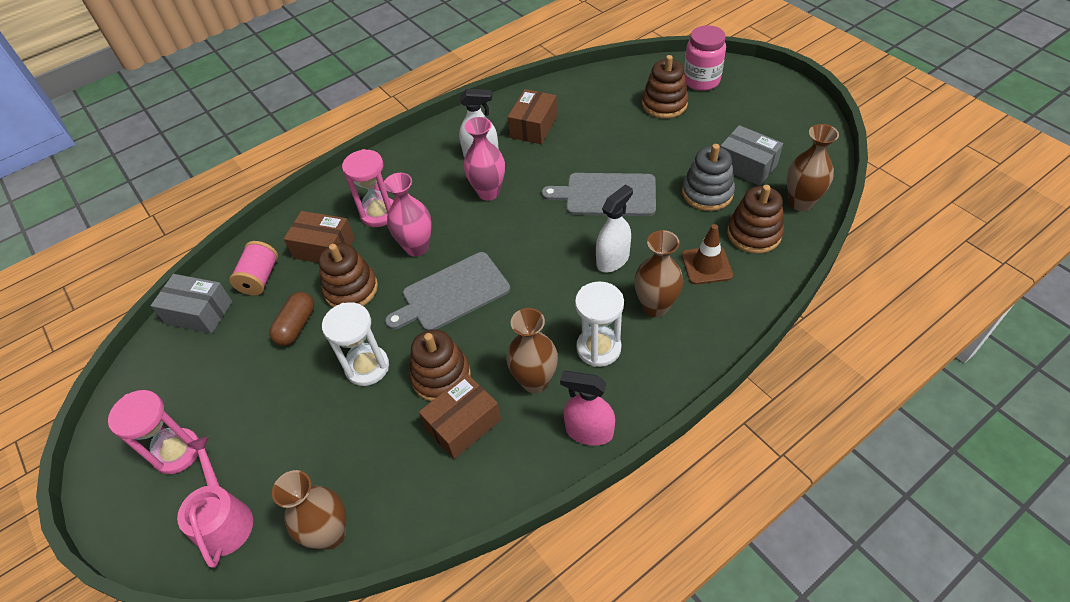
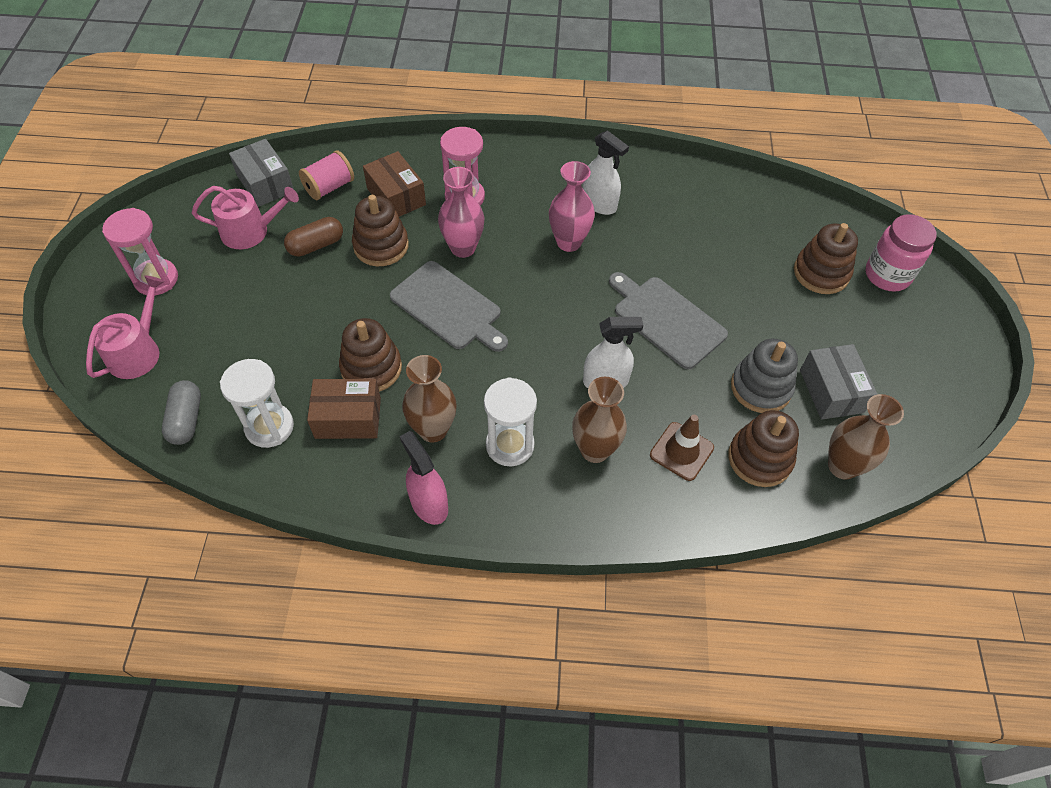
camera: 35 degrees right, 5 degrees up
(226, 355) = (250, 231): none -> pink watering can
(330, 534) = (186, 419): brown vase -> grey capsule
(367, 367) = (330, 317): white hourglass -> white hourglass (269, 427)
(452, 293) = (448, 307): grey cutting board -> grey cutting board turned 150 degrees counterclockwise
(533, 127) = (673, 209): brown box -> none

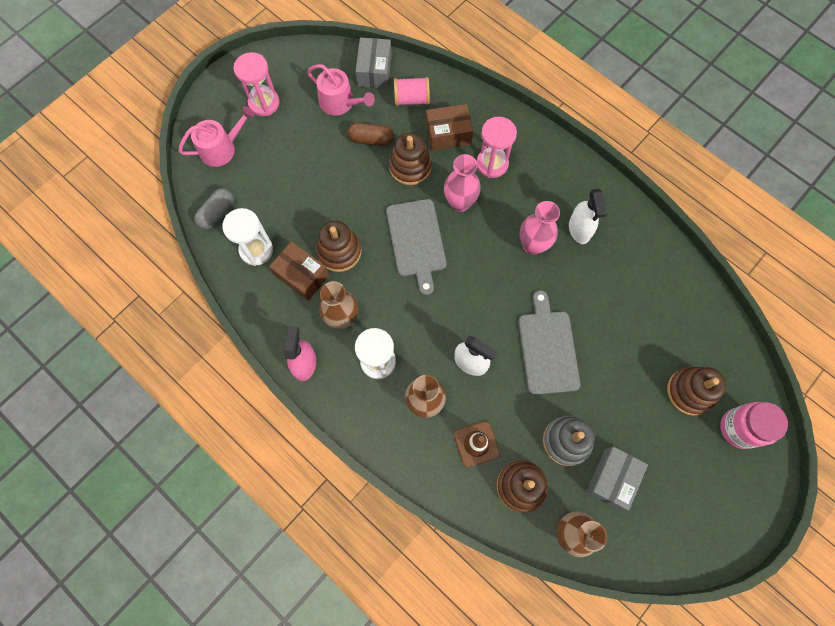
camera: 40 degrees right, 15 degrees up
(396, 196) = (448, 134): brown box -> brown box turned 75 degrees clockwise

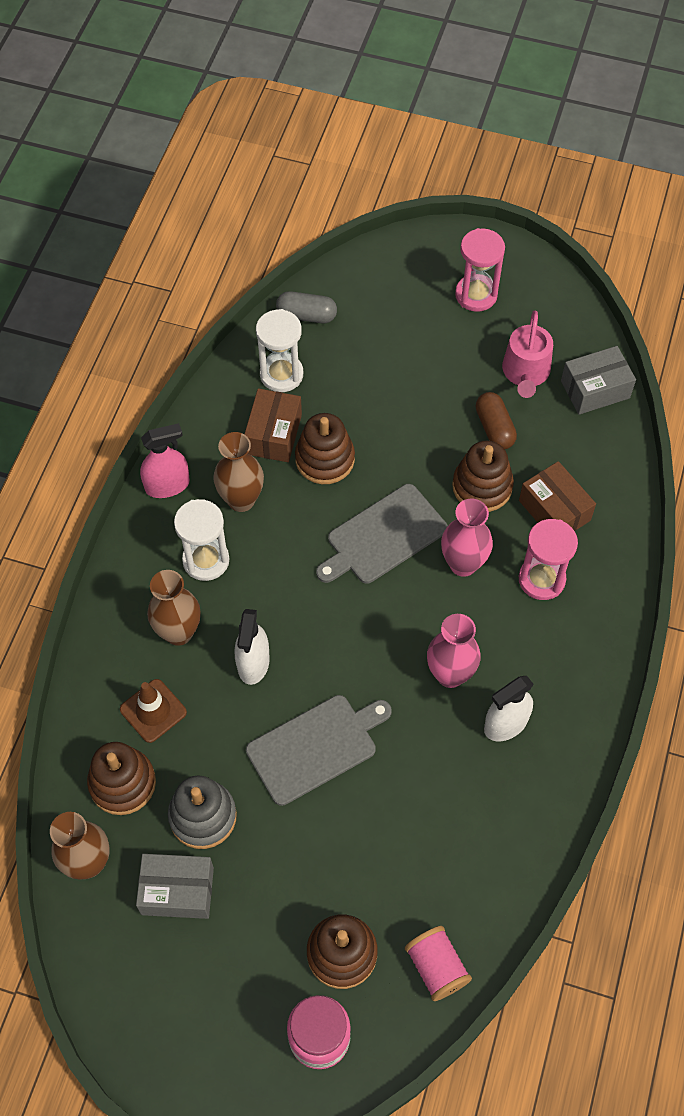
camera: 65 degrees right, 10 degrees down
(222, 148) = (391, 281): pink watering can -> none
(411, 99) = (580, 448): pink spool -> pink spool (436, 967)

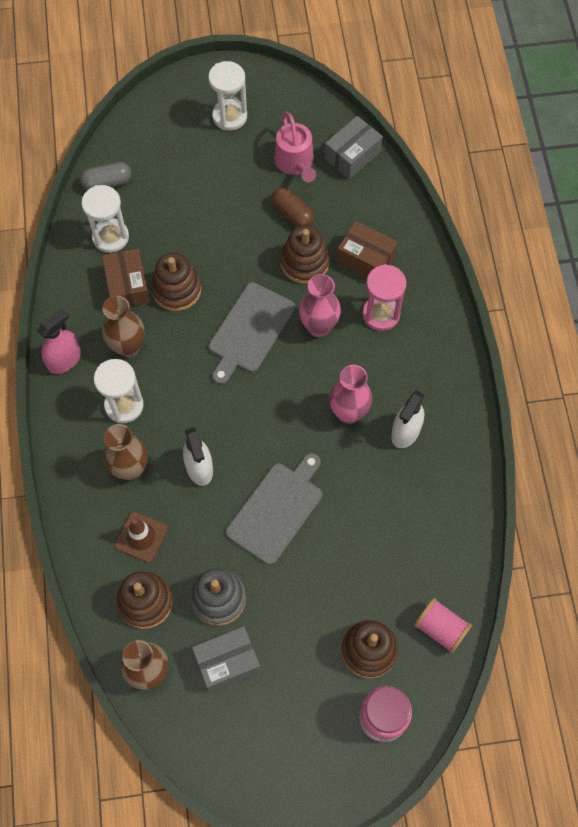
camera: 25 degrees left, 5 degrees up
(476, 295) = (229, 116): pink hourglass -> white hourglass

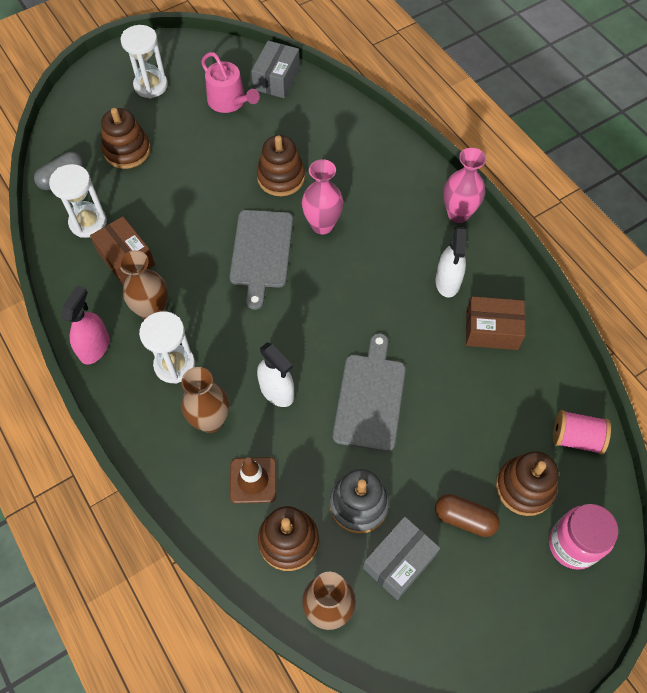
camera: 25 degrees left, 5 degrees down
(176, 289) = (174, 244): brown stacking toy -> brown stacking toy (127, 151)
(292, 214) = (249, 143): brown capsule -> brown capsule (464, 519)
(348, 413) = (389, 286): pink vase -> pink vase (458, 214)
(366, 259) = (333, 155): brown box -> brown box (492, 330)
(381, 314) = (371, 194): pink hourglass -> none

